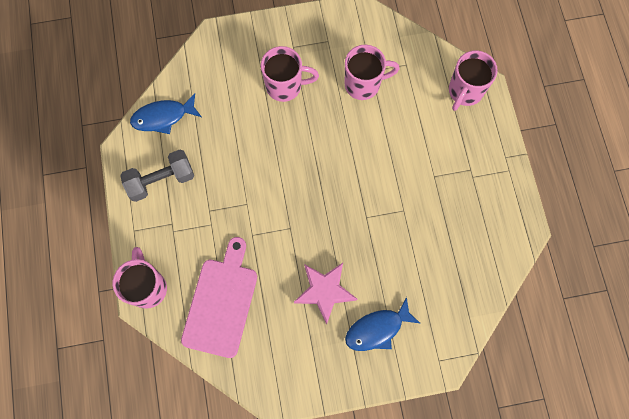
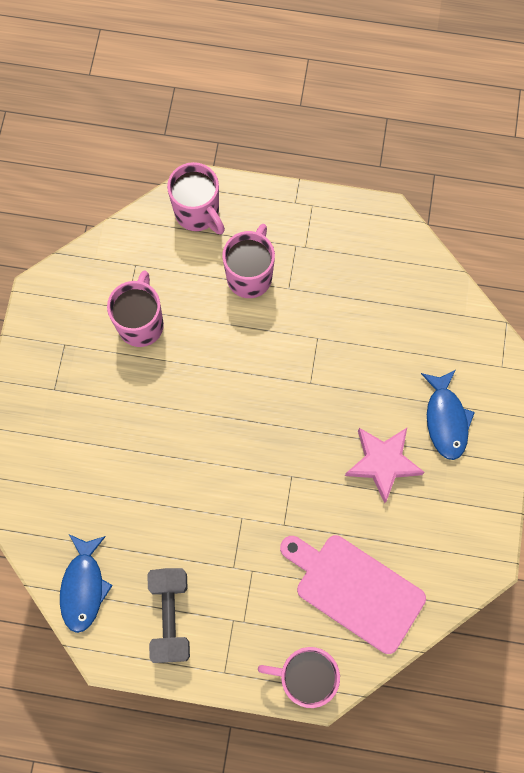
camera: 70 degrees left, 0 degrees up
(285, 86) = (104, 418): pink mug -> pink mug (250, 276)

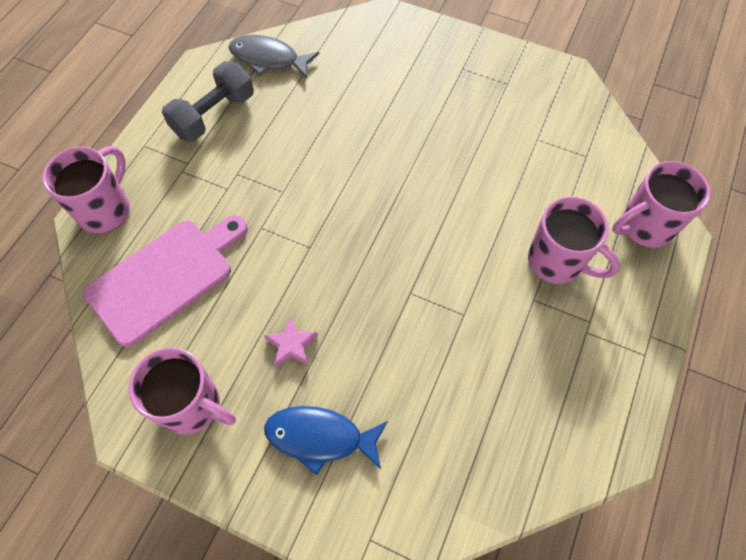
camera: 105 degrees right, 10 degrees down
(84, 587) = (268, 59): blue fish -> grey fish
(141, 323) = (517, 148): pink mug -> pink mug (192, 406)
(170, 616) = (214, 115): grey dumbbell -> grey dumbbell turned 60 degrees counterclockwise
(382, 463) = (292, 345): pink star -> pink star, size x0.56

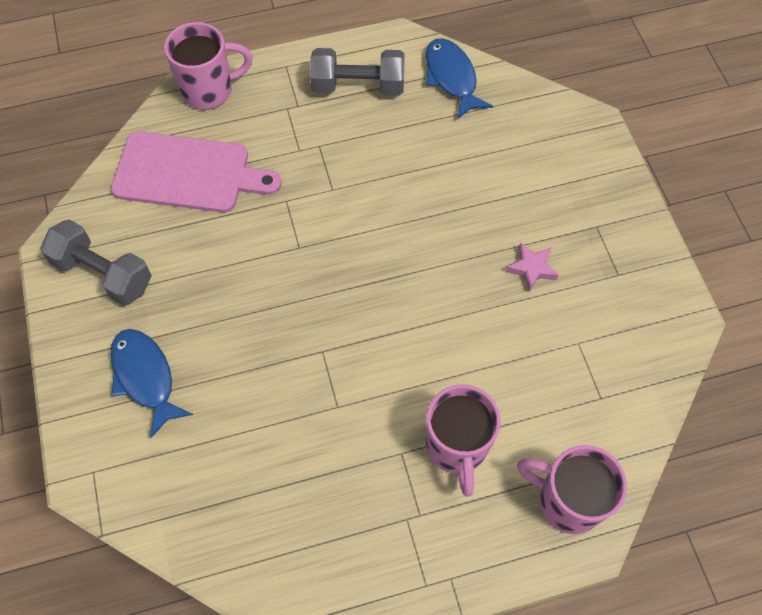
camera: 50 degrees right, 0 degrees up
(192, 406) = (103, 273): pink mug -> grey dumbbell
(268, 59) = (451, 77): grey fish -> blue fish
(292, 345) = (203, 300): pink star -> pink star (532, 268)

